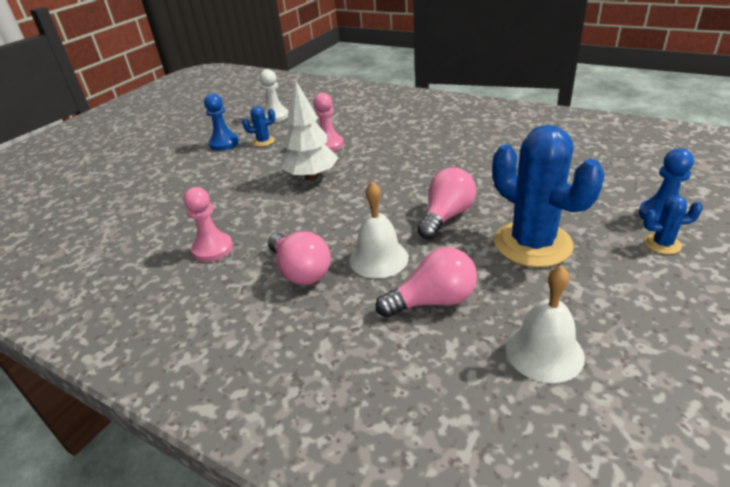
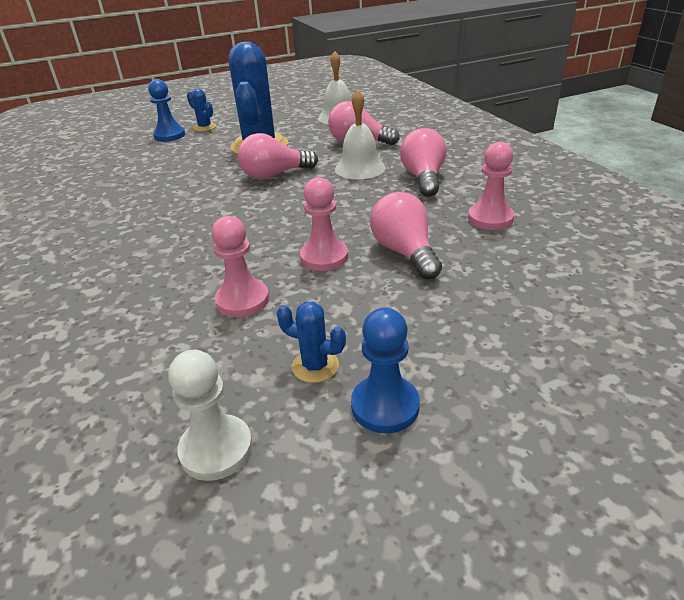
camera: 145 degrees left, 0 degrees up
(262, 198) = (405, 252): none -> pink light bulb
(311, 176) = (324, 257): white tree -> pink pawn

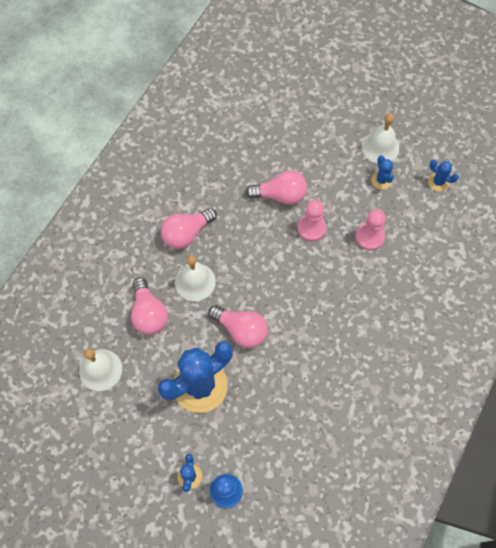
camera: 130 degrees left, 30 degrees up
(216, 449) = (438, 182): white pawn -> blue cactus
(385, 406) = (380, 147): blue pawn -> white bell
(405, 252) = (280, 195): pink light bulb -> pink light bulb turned 120 degrees counterclockwise
(490, 218) = (217, 175): pink pawn -> none

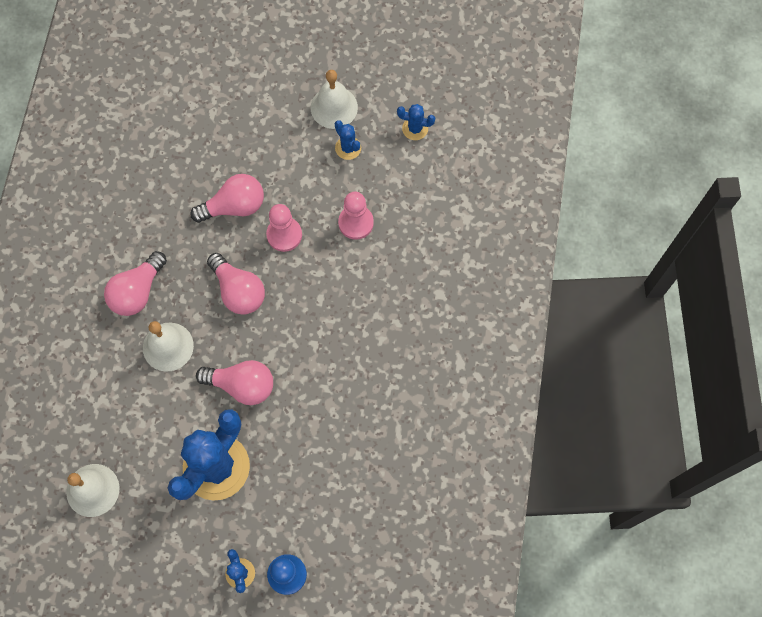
camera: 20 degrees left, 5 degrees up
(149, 313) = (126, 403): pink light bulb -> pink light bulb (238, 291)

